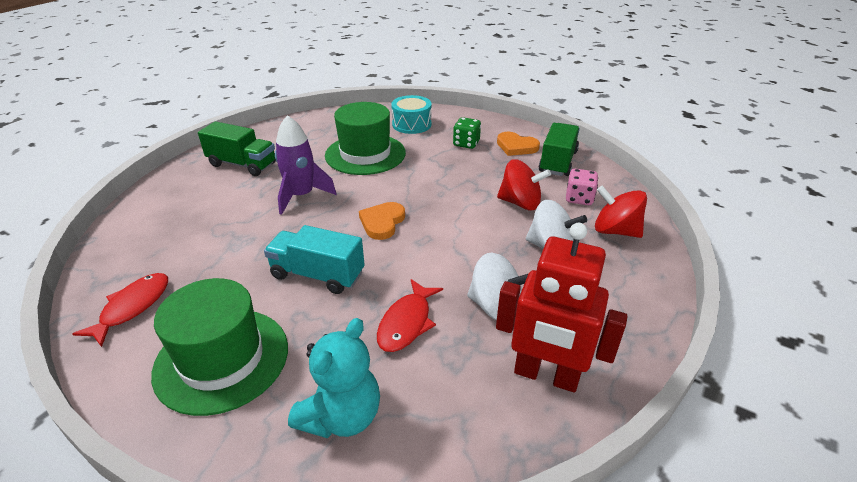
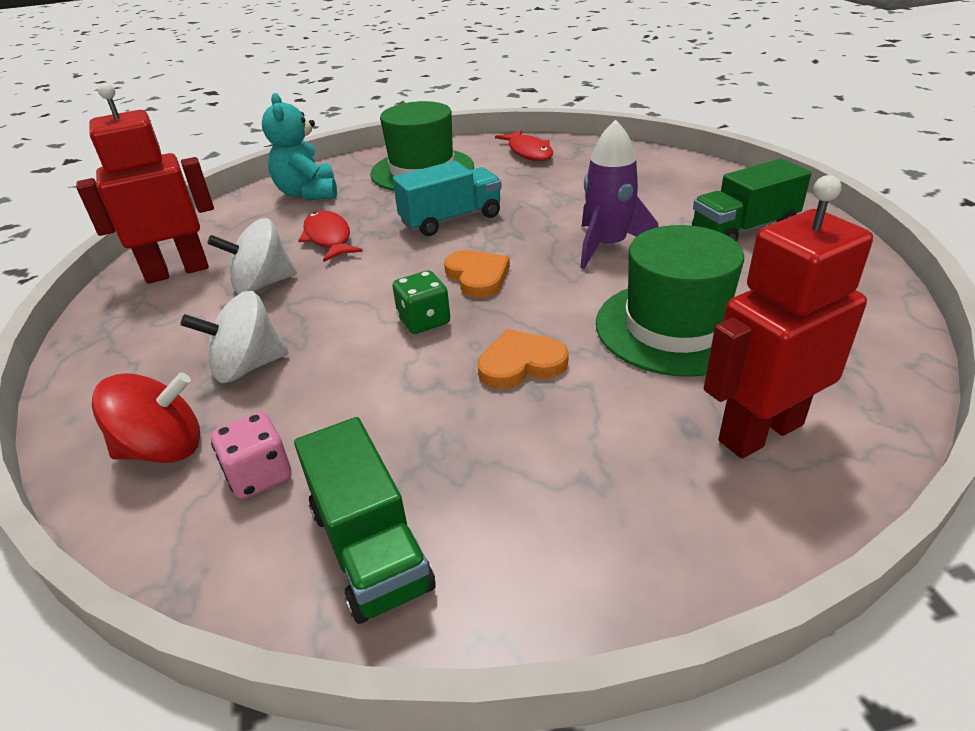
camera: 135 degrees right, 0 degrees up
(411, 124) = (759, 432): turquoise drum -> red robot
(466, 143) = (593, 460): green dice -> green dice (424, 321)
(516, 146) = (499, 530): orange heart -> orange heart (521, 364)
(520, 203) = (349, 402): red spinning top -> none

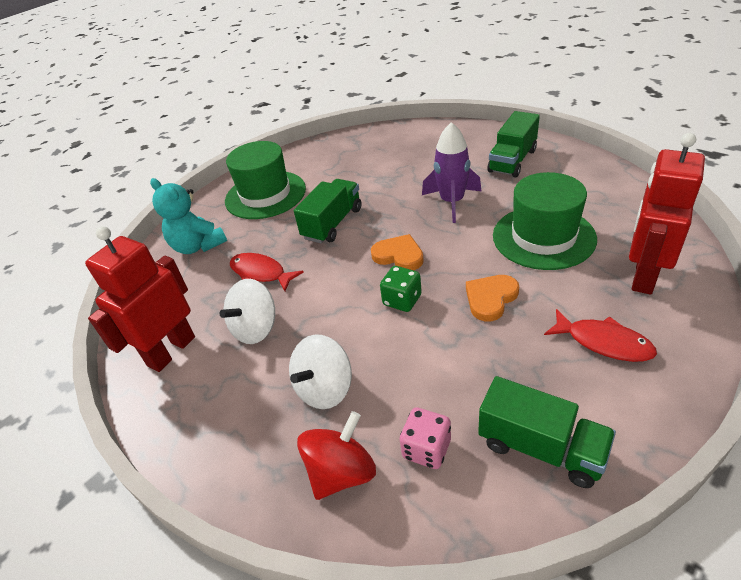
camera: 30 degrees left, 5 degrees up
(451, 219) = (332, 223): turquoise truck -> green truck
(528, 152) = (325, 154): red fish -> red fish (603, 342)

